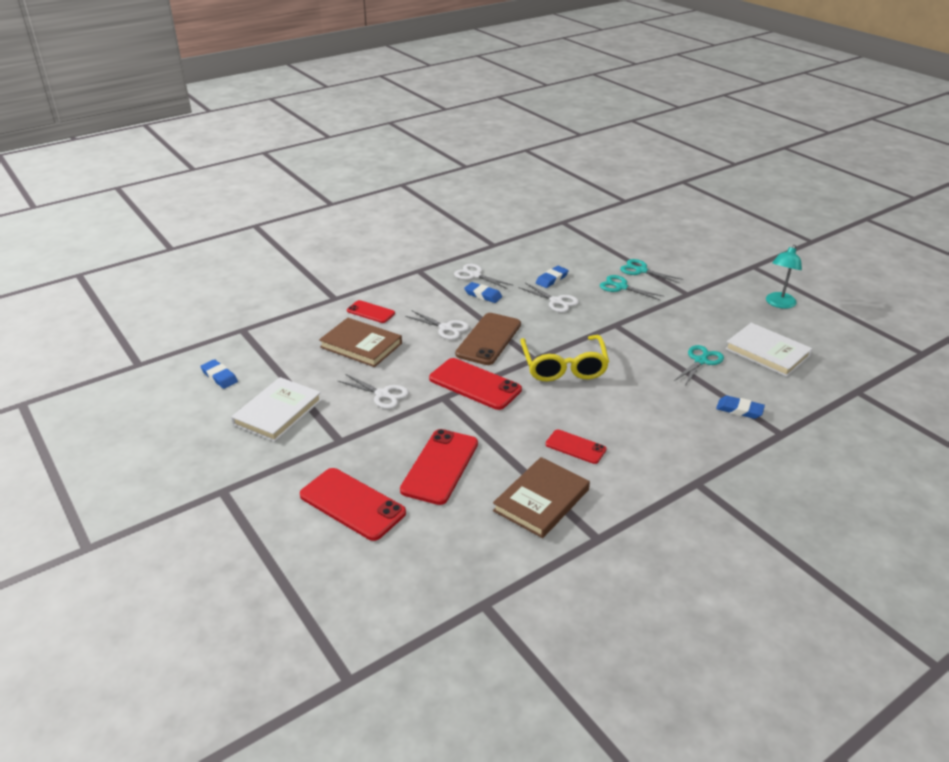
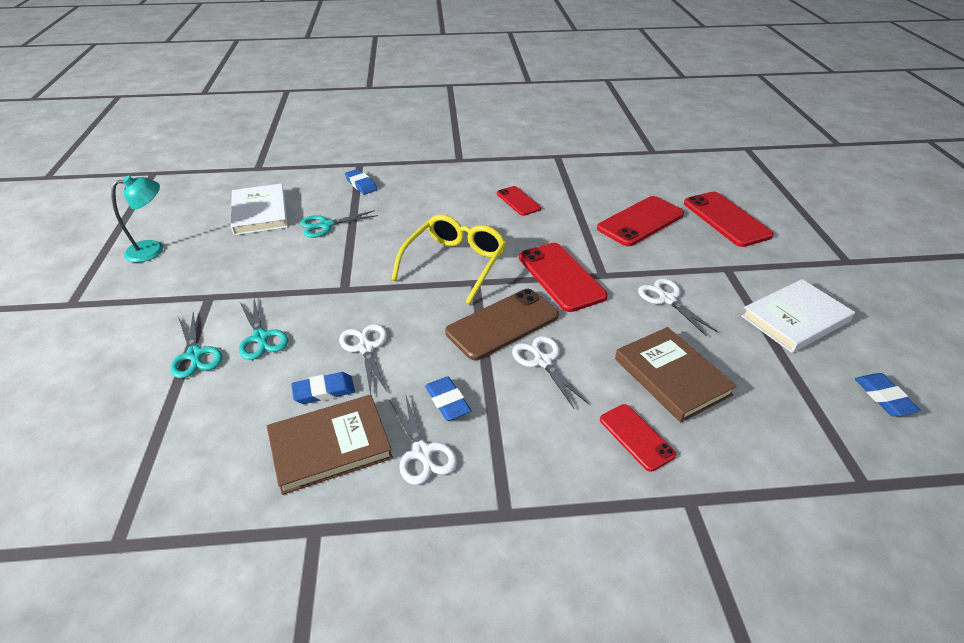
camera: 150 degrees left, 5 degrees up
(541, 500) = (576, 181): brown book -> brown book (330, 446)

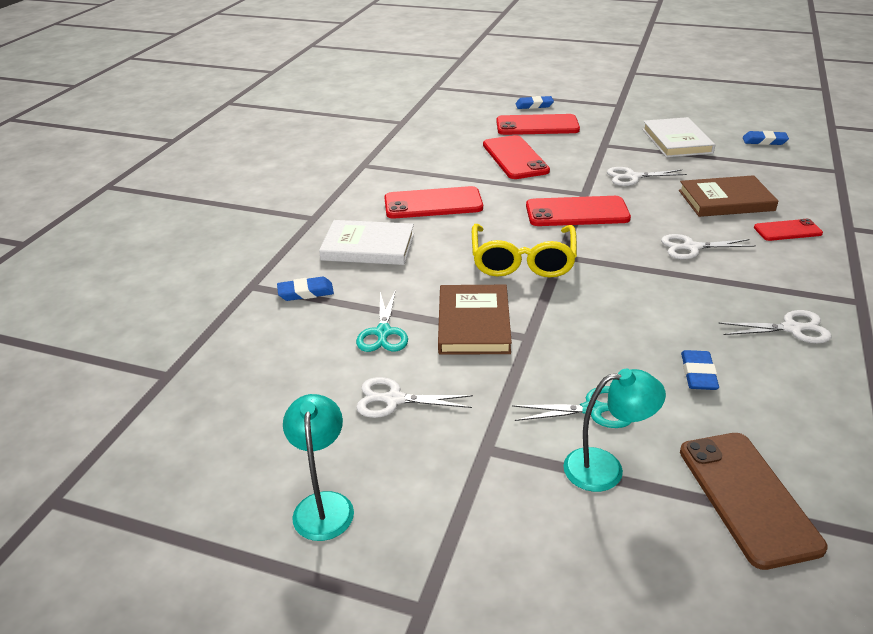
camera: 65 degrees left, 5 degrees down
(195, 355) = (606, 468): turquoise scissors -> turquoise lamp
(260, 212) = (304, 385): white book -> white book (368, 247)
(330, 446) = (777, 379): brown book -> brown book (473, 323)
(366, 348) = (639, 337): white scissors -> white scissors (393, 399)
(447, 401) = (730, 304): blue eraser -> blue eraser (534, 105)
(455, 263) = (522, 261): yellow glasses -> yellow glasses turned 135 degrees counterclockwise
(502, 324) = (633, 255): brown phone -> brown phone (747, 497)
(518, 201) = (433, 204): red phone -> red phone, size x1.71

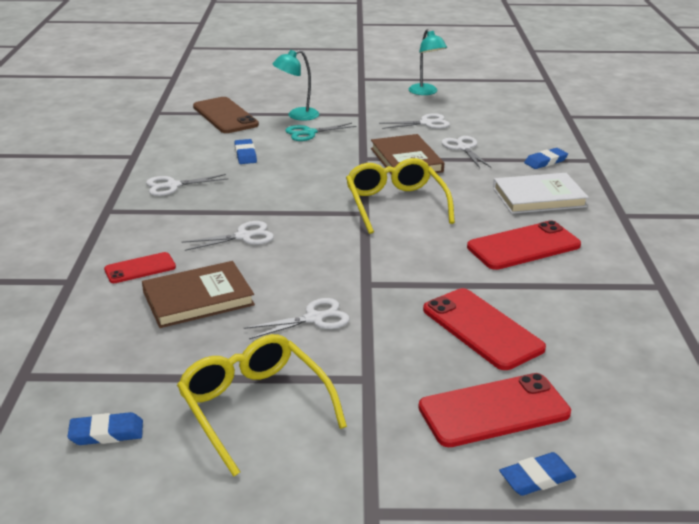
camera: 160 degrees right, 5 degrees down
(383, 333) = (463, 148): turquoise scissors -> white scissors
(577, 212) = (366, 258): red phone -> none
(676, 141) = (254, 407): white book -> yellow glasses

